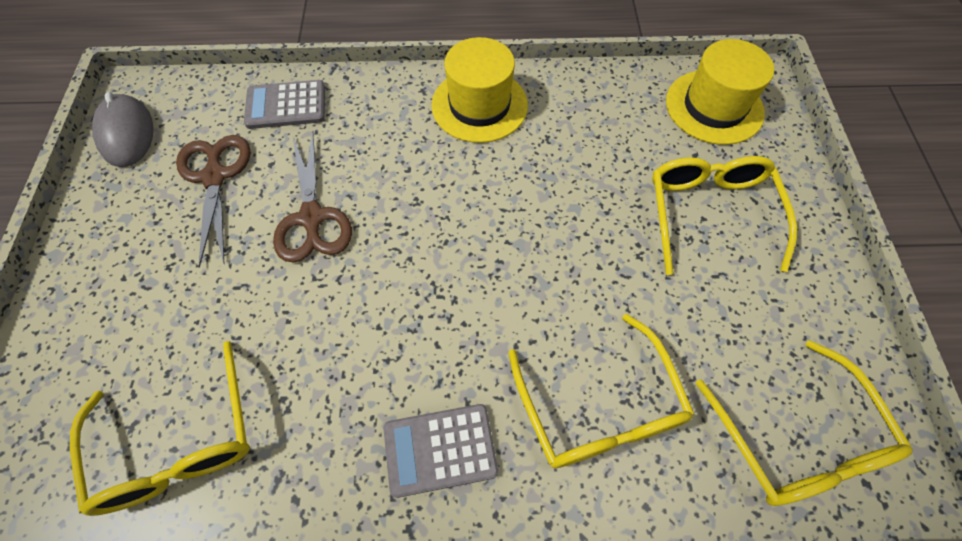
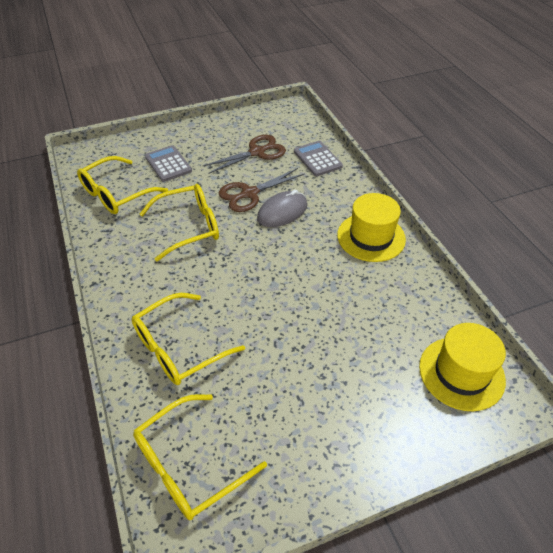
camera: 70 degrees right, 15 degrees down
(127, 134) = (266, 116): grey mouse -> grey mouse (282, 212)
(440, 449) = (135, 283): grey calculator -> grey calculator (168, 164)
(709, 214) = (351, 385): yellow glasses -> yellow glasses (189, 227)

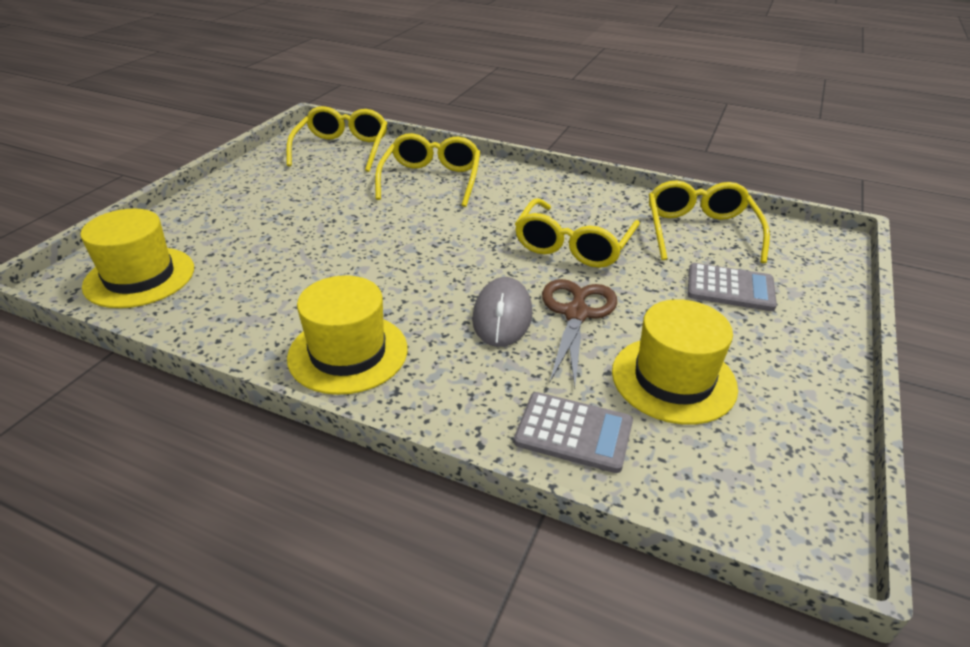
camera: 135 degrees right, 10 degrees down
(257, 152) = (673, 379): brown scissors -> yellow hat

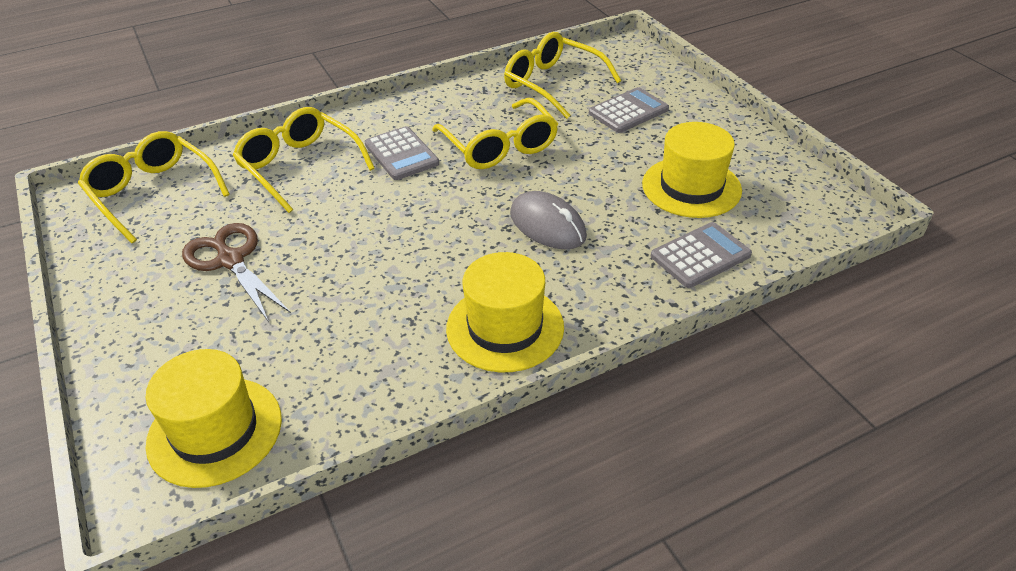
camera: 50 degrees left, 5 degrees up
(499, 209) = (401, 154): none -> grey calculator
(576, 314) = (583, 189): brown scissors -> brown scissors (230, 260)

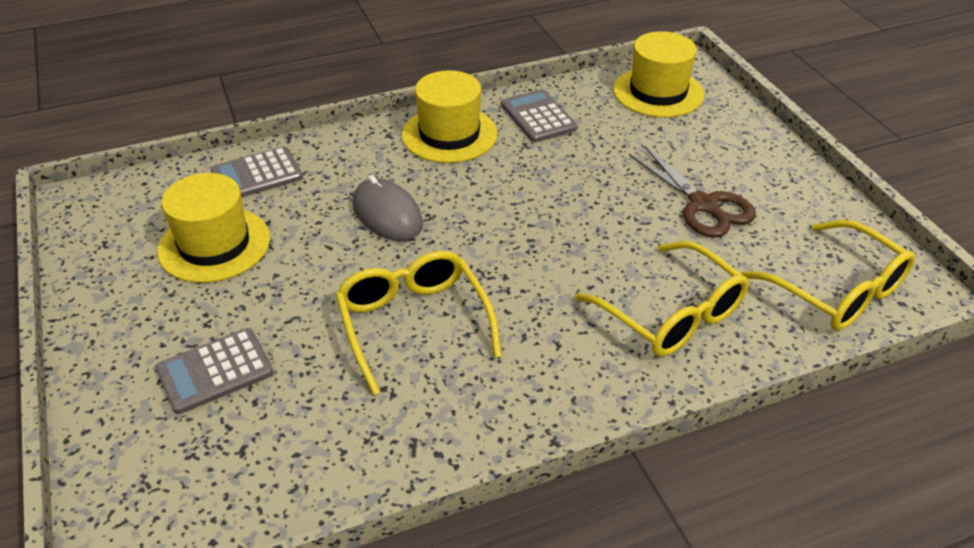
camera: 175 degrees left, 0 degrees up
(401, 154) = (542, 322): grey calculator -> grey calculator (538, 117)
(553, 84) = (299, 447): yellow glasses -> none

